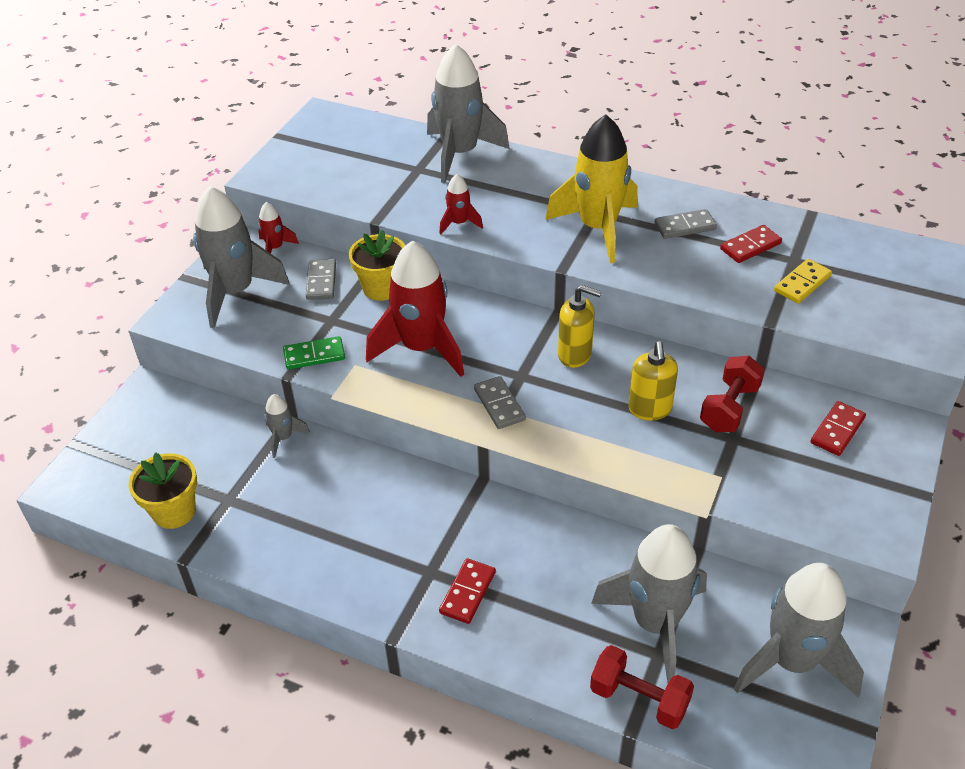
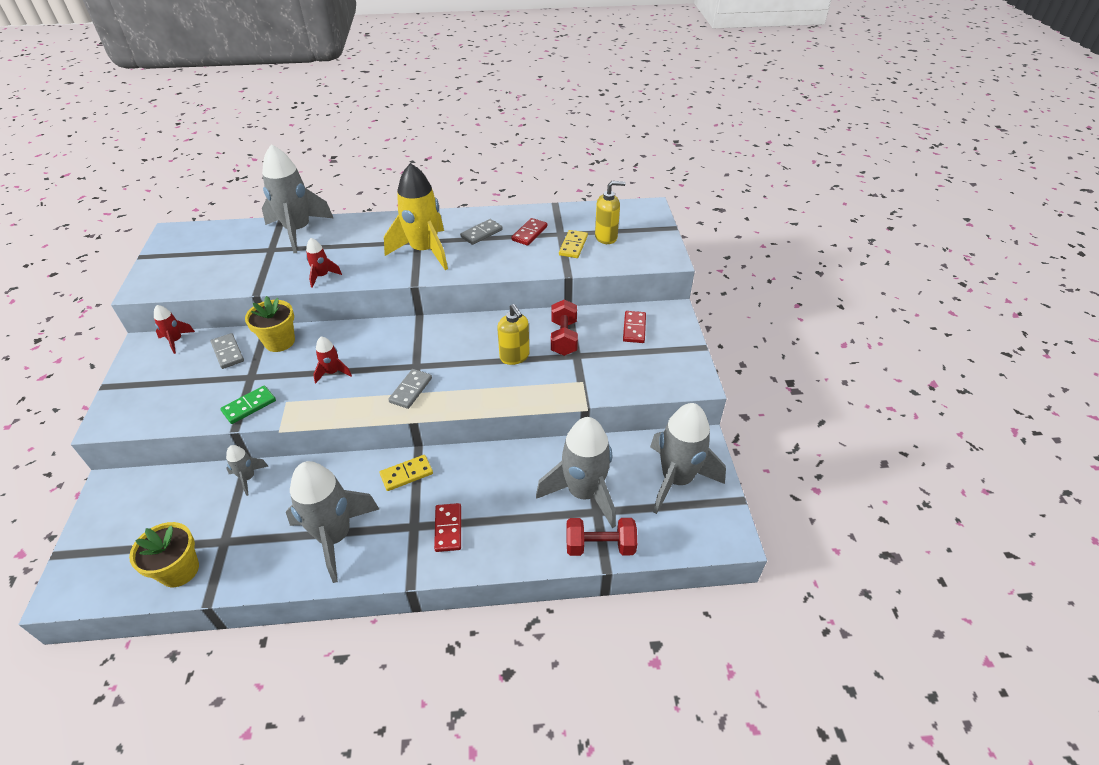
camera: 30 degrees left, 0 degrees up
(235, 292) = (157, 383): grey rocket -> grey rocket (335, 536)
(421, 348) = (333, 372): red rocket -> red rocket, size x0.46
(453, 506) = (406, 474): none -> yellow domino
(499, 404) = (411, 390): grey domino -> grey domino turned 75 degrees clockwise
(575, 355) = (446, 339): yellow soap dispenser -> yellow soap dispenser (606, 237)

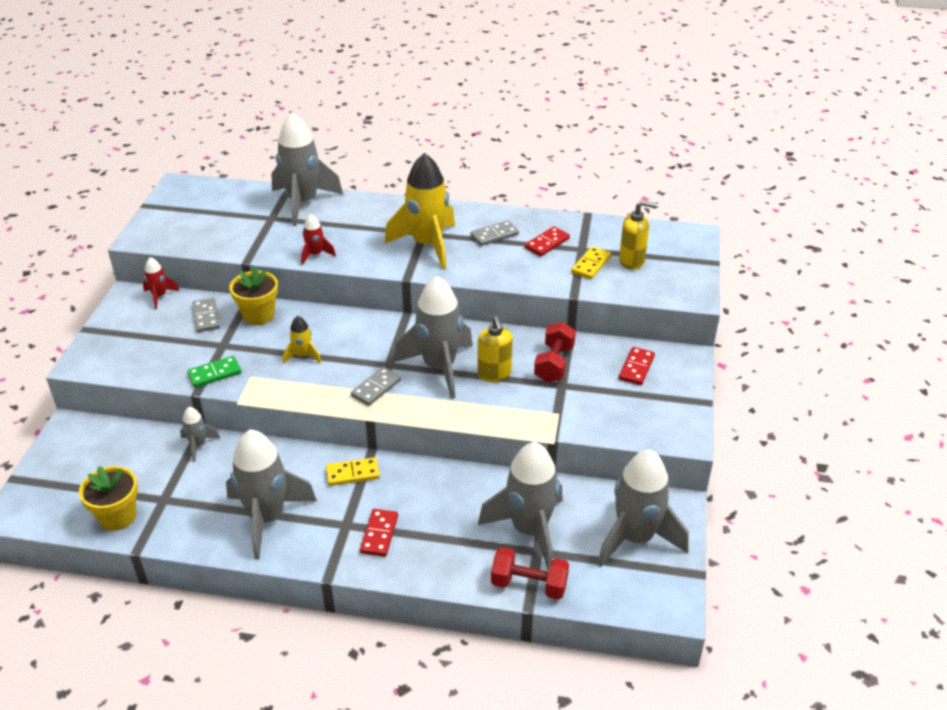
camera: 15 degrees right, 5 degrees down
(333, 372) = (303, 356): red rocket -> yellow rocket
(463, 360) = (439, 367): none -> grey rocket

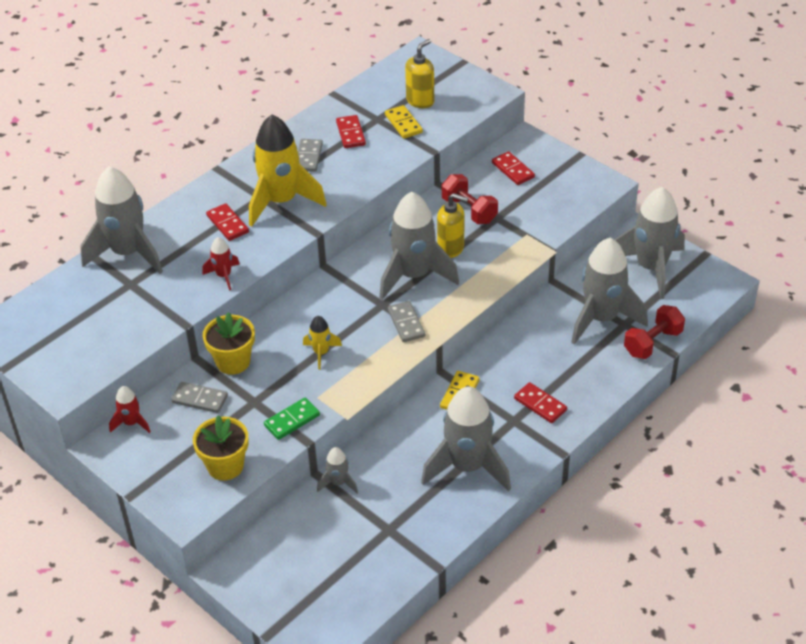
camera: 55 degrees left, 5 degrees up
(118, 516) = (385, 568): yellow flower pot -> yellow flower pot (225, 466)
(214, 374) = (292, 420): green domino -> green domino turned 45 degrees clockwise
(376, 231) = (227, 224): none -> red domino

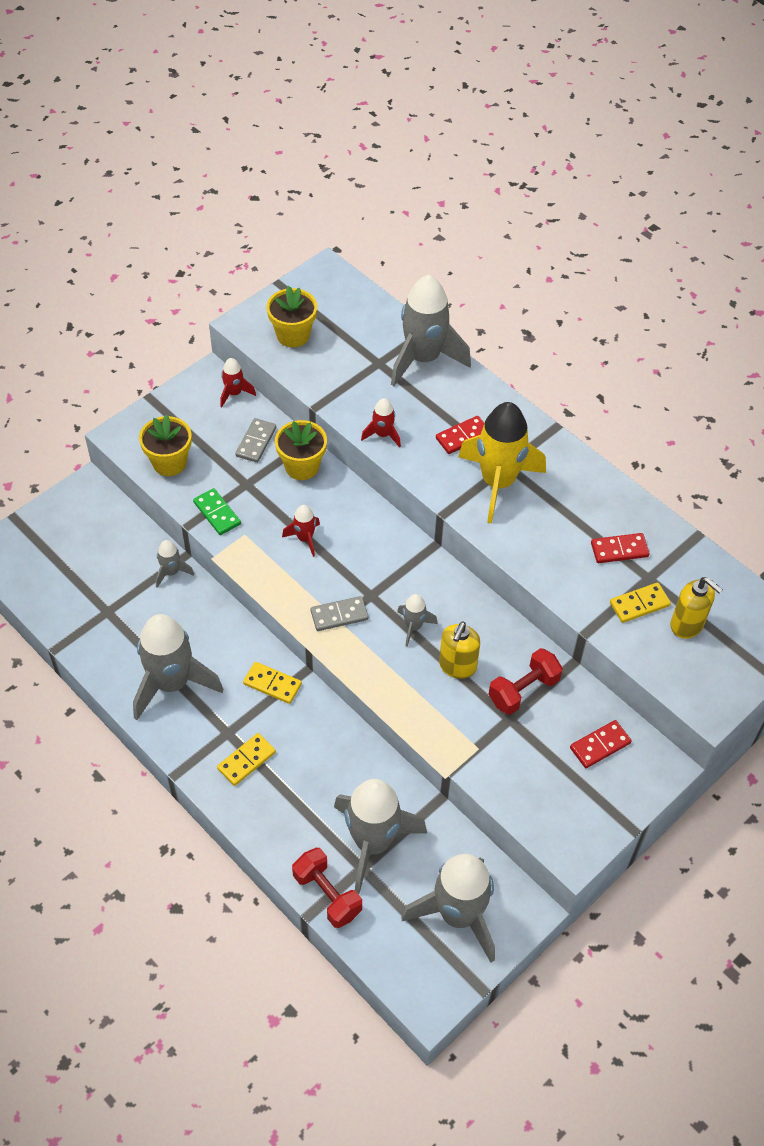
camera: 90 degrees right, 10 degrees up
(85, 349) = (293, 335): none -> yellow flower pot
(308, 157) = (575, 508): grey domino -> none
(321, 353) = (305, 538): yellow rocket -> red rocket
(414, 275) = (413, 627): grey rocket -> grey rocket, size x0.46
(540, 404) = (246, 760): red domino -> yellow domino

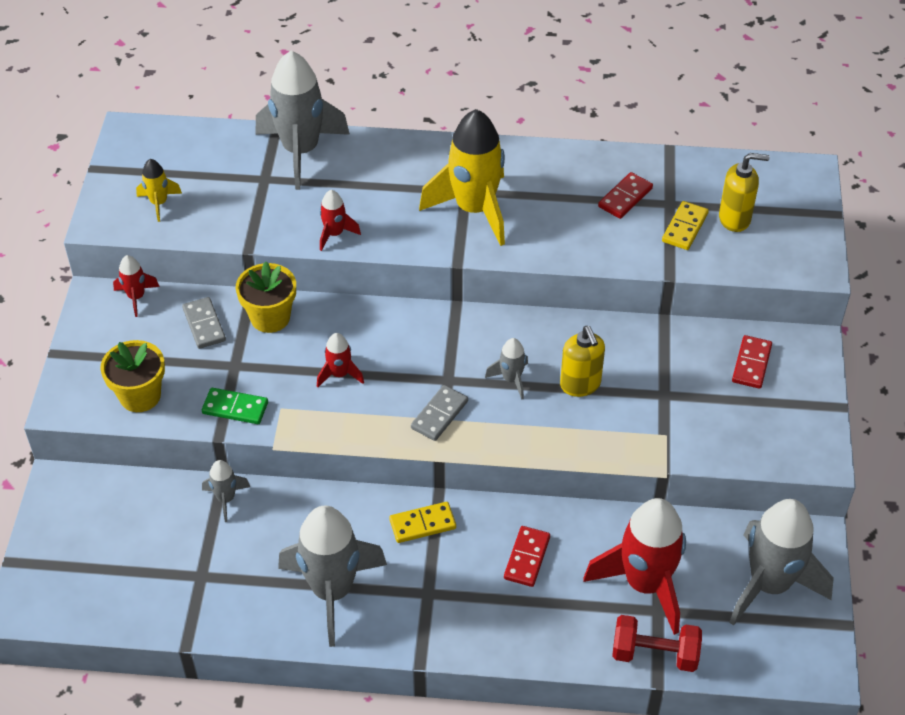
camera: 40 degrees left, 5 degrees down
(246, 760) = (470, 603): yellow domino -> none
(293, 335) = (159, 203): yellow flower pot -> yellow rocket
(373, 842) = (645, 584): grey rocket -> red rocket
(463, 437) = (405, 192): red domino -> red domino (527, 558)
(523, 690) = (651, 365): red dumbbell -> none

